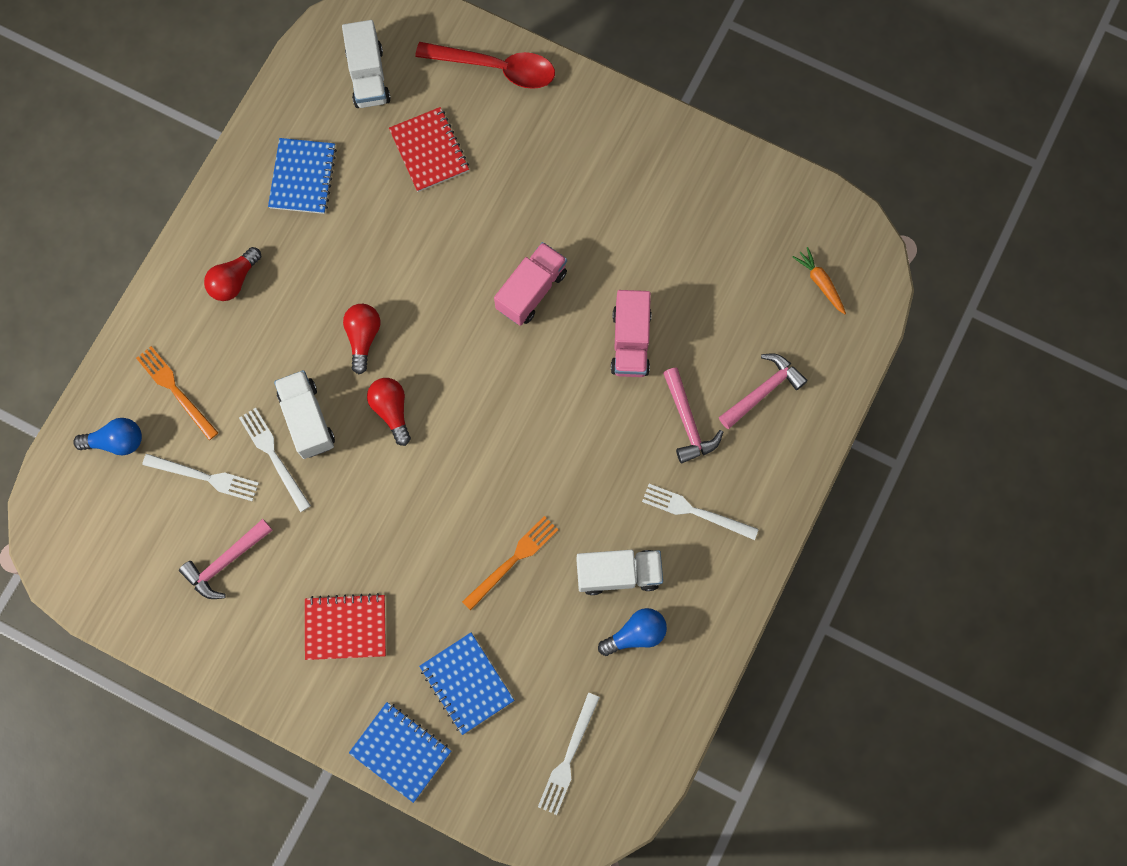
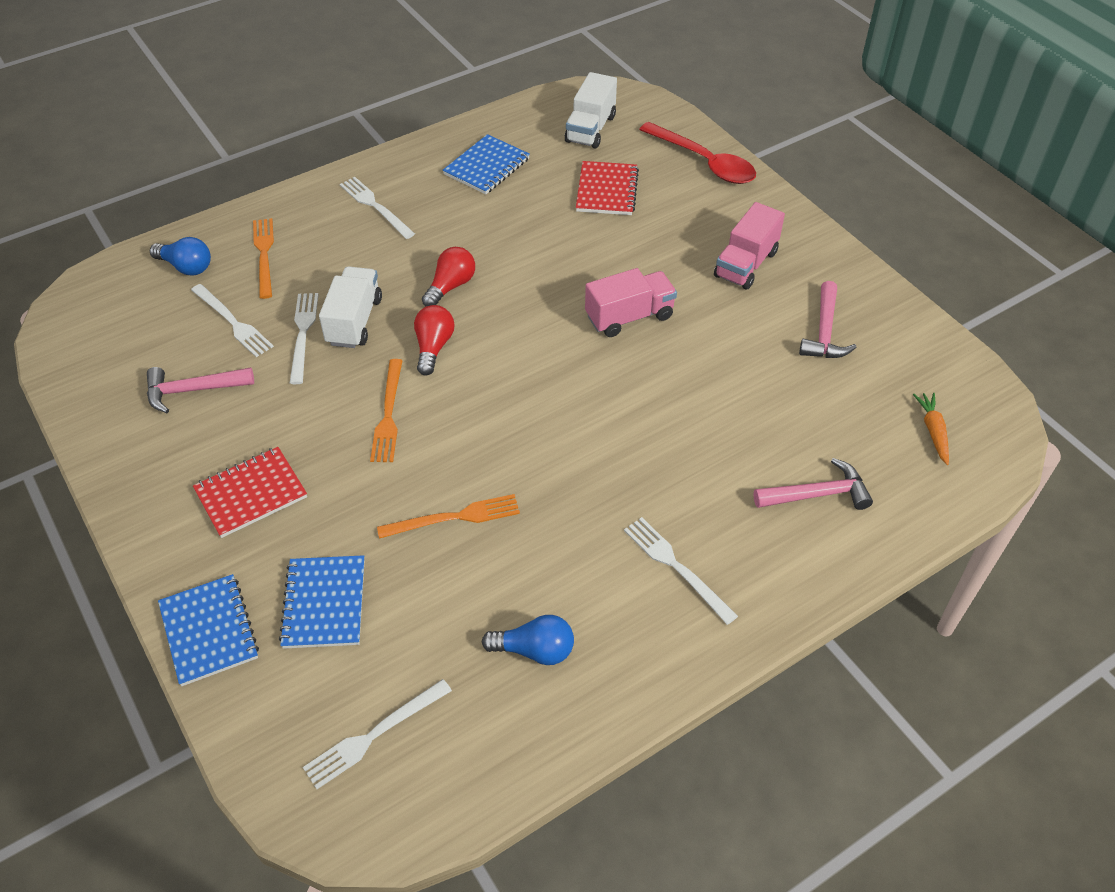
camera: 30 degrees right, 25 degrees down
(234, 280) = (375, 206): red light bulb -> white fork
(346, 627) = (251, 493): red notebook -> red notebook turned 60 degrees counterclockwise
(400, 496) = (388, 414): none -> orange fork
(618, 574) = (554, 583): white truck -> none
(630, 342) = (700, 394): pink truck -> pink truck (745, 264)
(688, 422) = (718, 485): pink hammer -> pink hammer (824, 332)

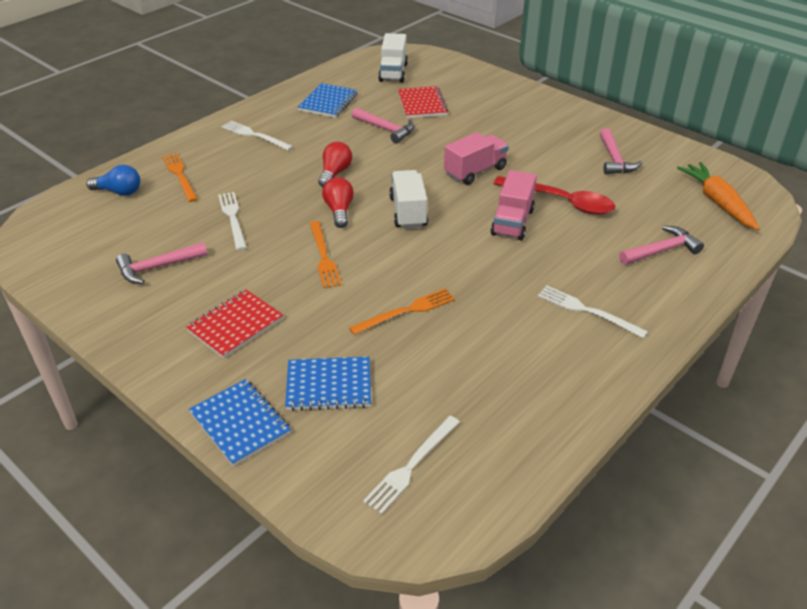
camera: 15 degrees left, 10 degrees down
(233, 322) = (172, 220): white fork -> none
(324, 603) = (329, 386): blue notebook -> blue notebook turned 75 degrees counterclockwise
(354, 321) = (270, 205): white truck -> white truck (408, 212)
(534, 650) = (510, 383): blue light bulb -> none
(543, 226) = (386, 129): none -> pink hammer
(704, 162) = (482, 80): red spoon -> red spoon (561, 202)
(745, 264) = (540, 131): pink truck -> pink truck (512, 222)
(933, 431) = (717, 202): orange carrot -> orange carrot, size x1.78

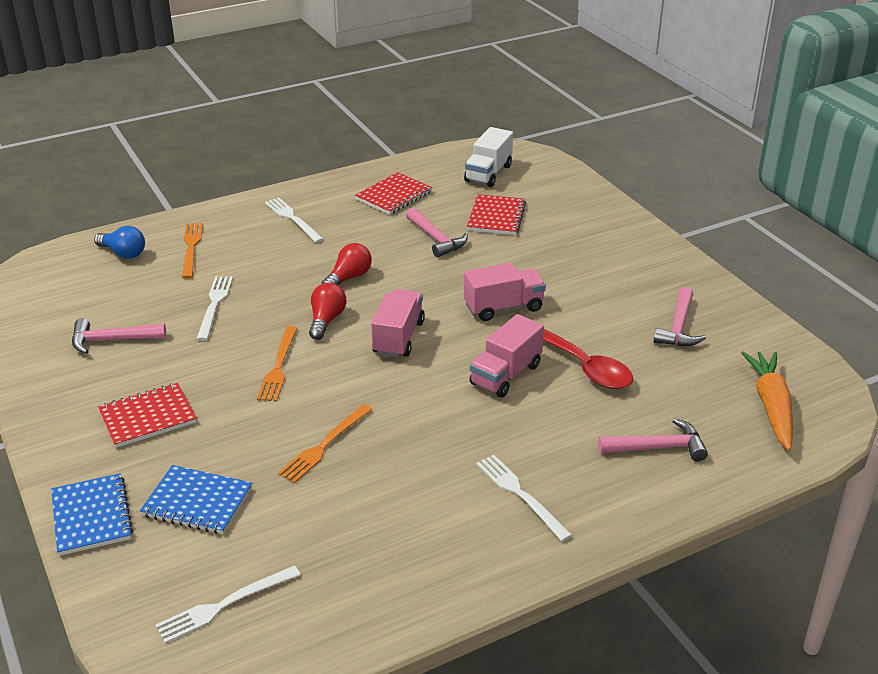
camera: 20 degrees right, 5 degrees down
(328, 102) = (394, 196): blue notebook -> red notebook
(406, 311) = (324, 445): orange fork -> orange fork turned 135 degrees clockwise
(408, 212) = (398, 338): white truck -> pink truck

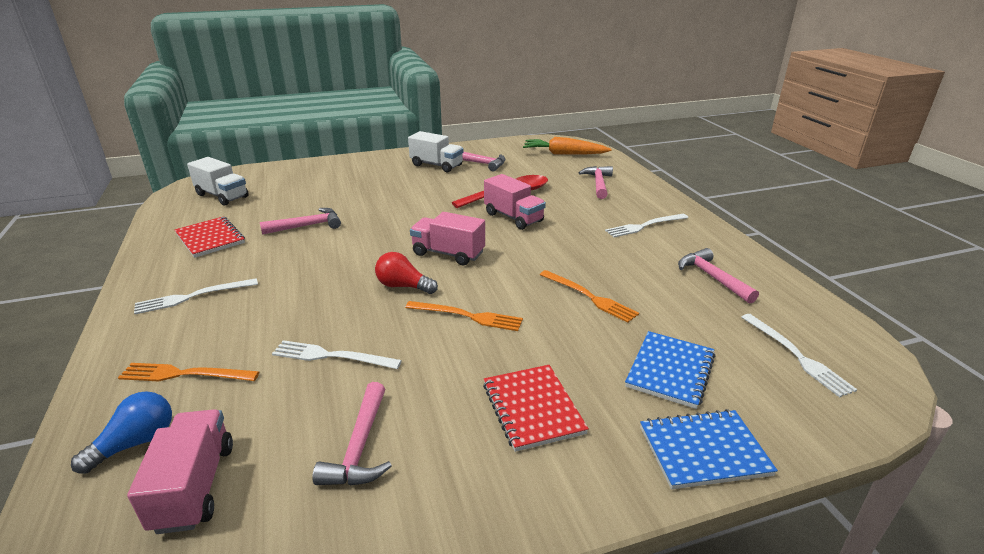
camera: 80 degrees left, 5 degrees down
(349, 278) = (338, 270): red light bulb -> none
(386, 552) = (712, 277): none -> pink hammer
(496, 217) = (296, 200): red notebook -> none
(503, 307) = (428, 210): pink truck -> pink truck (195, 486)
(649, 291) = (436, 165): none -> white truck

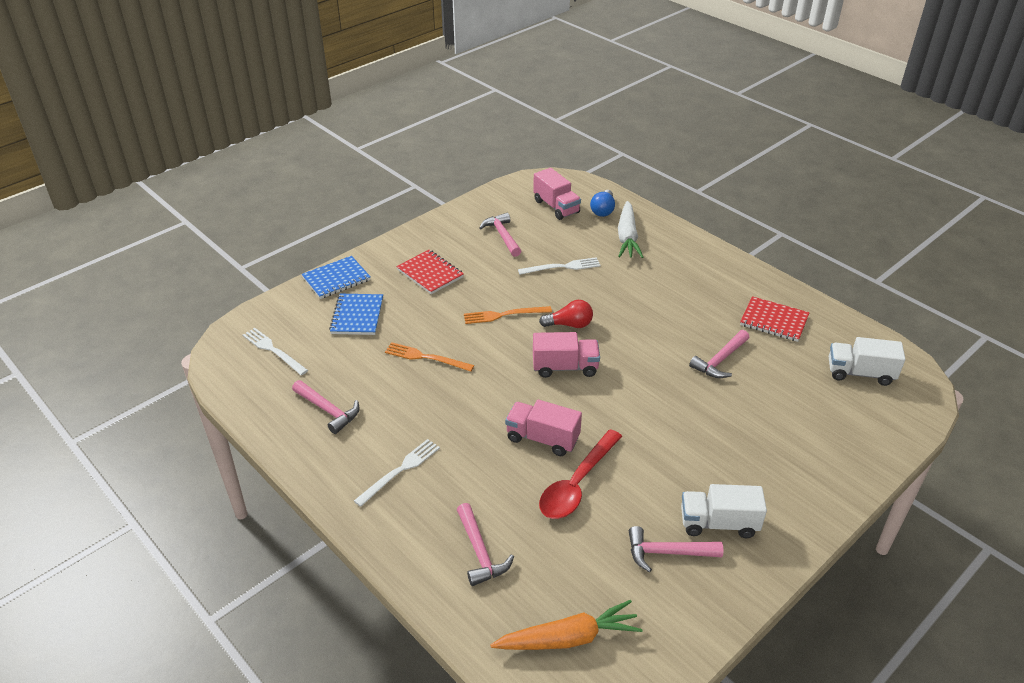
camera: 155 degrees right, 10 degrees up
(185, 374) = (627, 237): orange fork -> white carrot
(193, 297) = (698, 274): white fork -> none

